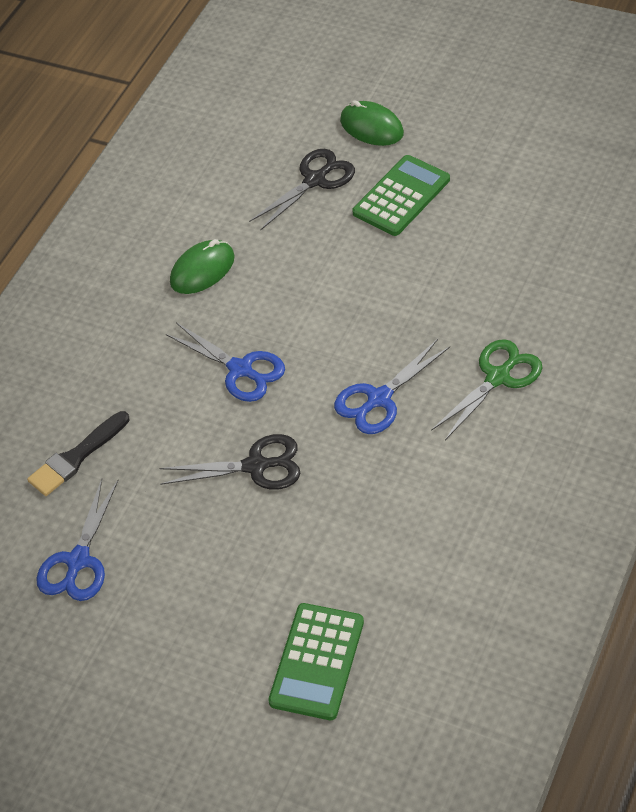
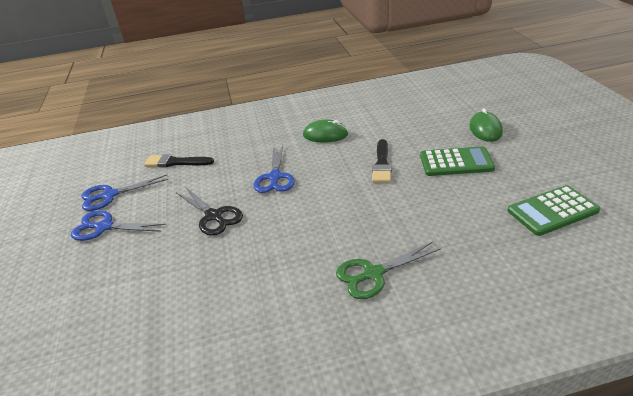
camera: 50 degrees right, 15 degrees down
(315, 180) = (425, 133): black scissors -> none
(317, 662) = (77, 320): green calculator -> green calculator (552, 211)
(330, 258) = (382, 164): none -> black brush
(379, 399) = (303, 233): blue scissors -> blue scissors (104, 227)
(498, 377) = (373, 274): green scissors -> green scissors turned 150 degrees clockwise

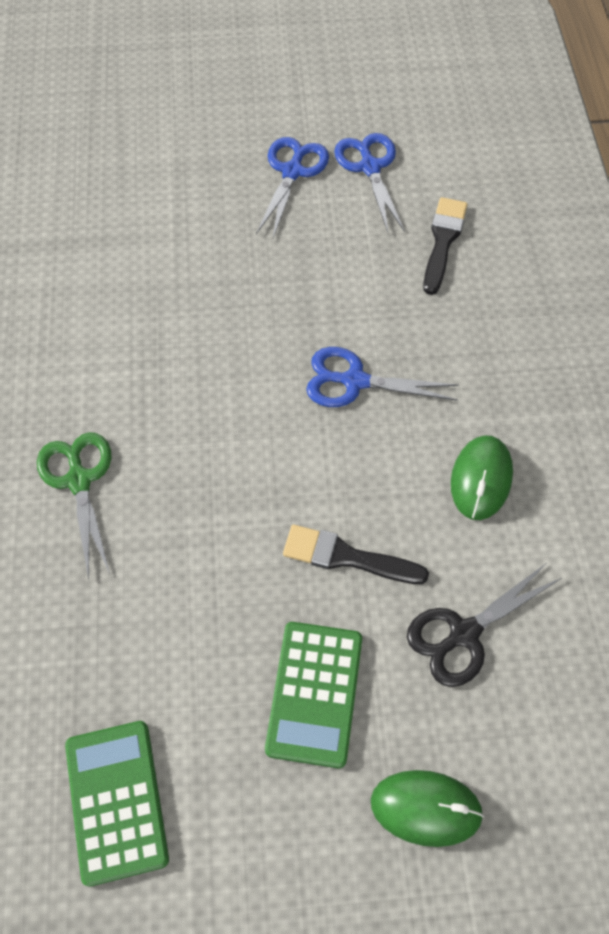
camera: 95 degrees right, 25 degrees up
(213, 216) = (274, 296): black scissors -> black scissors (464, 634)

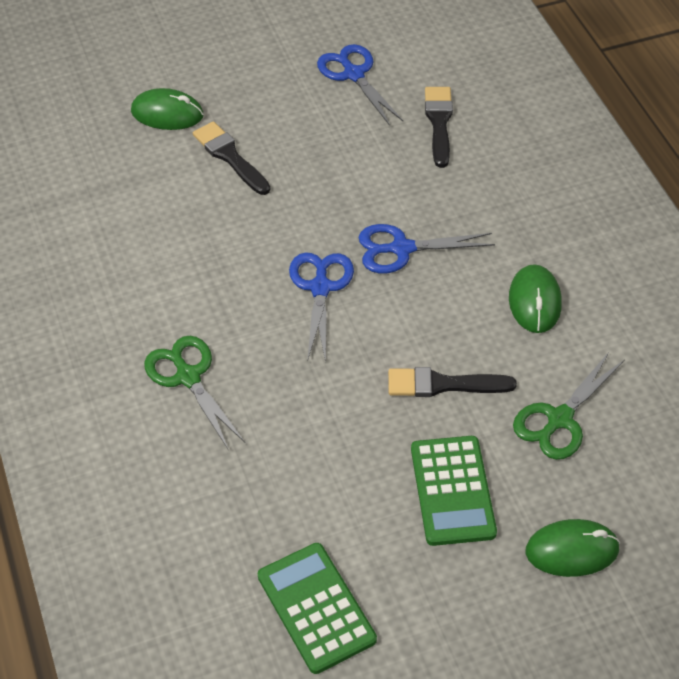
camera: 15 degrees left, 10 degrees down
(163, 173) = (167, 113): none -> green mouse
(210, 235) = (230, 157): none -> black brush
(292, 172) = (285, 91): blue scissors -> blue scissors (320, 288)
(464, 634) = (559, 419): black scissors -> green scissors

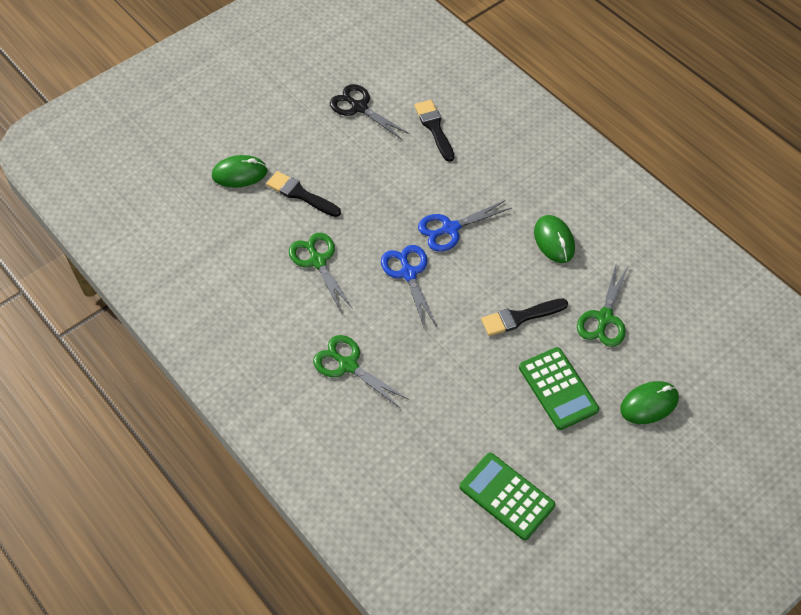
camera: 20 degrees left, 5 degrees up
(212, 241) = (318, 261): none -> green scissors
(354, 74) = (359, 107): blue scissors -> black scissors

